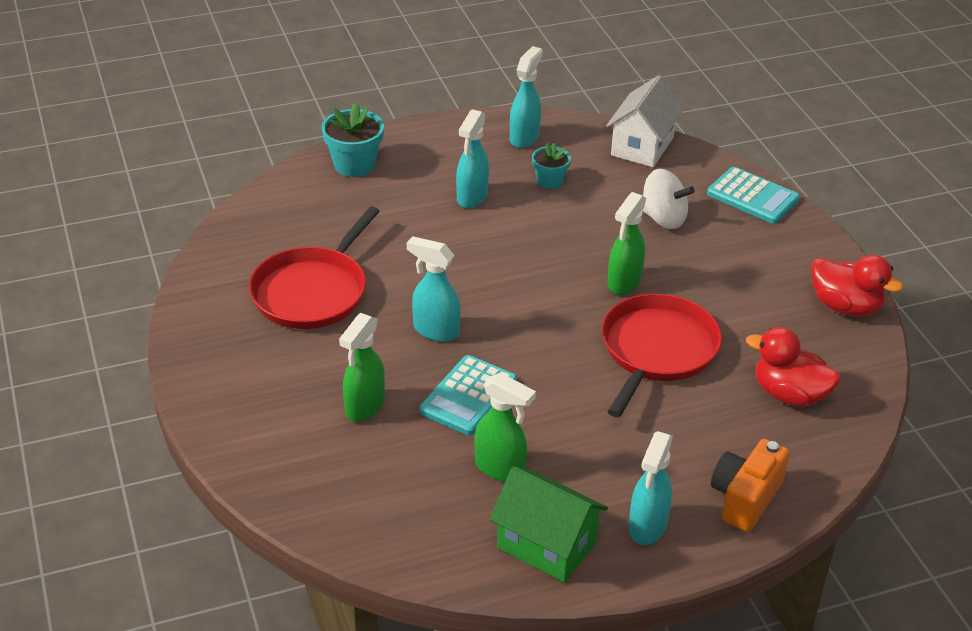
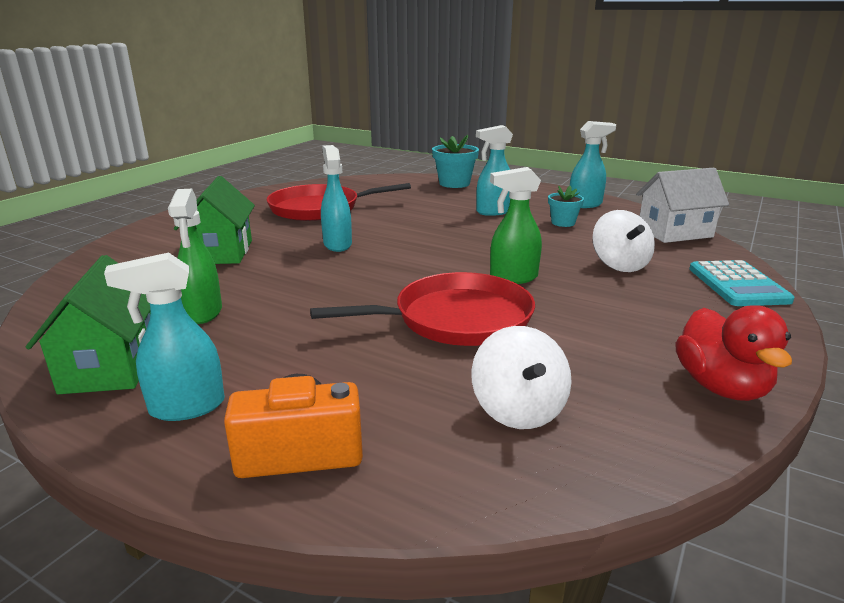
camera: 50 degrees right, 15 degrees down
(364, 407) = (222, 252): green spray bottle -> green house
(468, 396) = (280, 275): turquoise calculator -> none
(789, 394) = (518, 410): red duck -> white spinning top

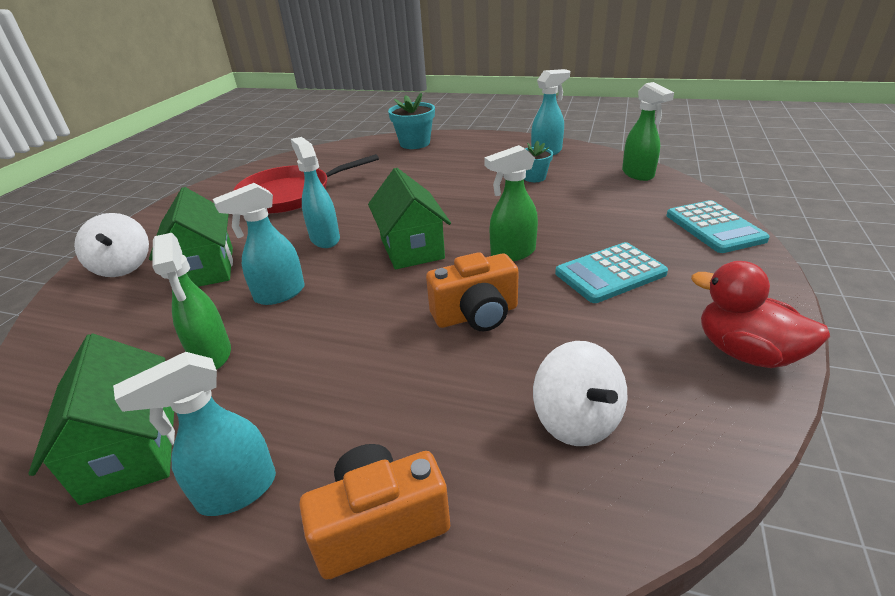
camera: 10 degrees left, 10 degrees up
(416, 261) = (411, 248): none -> green house
(456, 319) = (476, 315): red pan -> orange camera
(493, 212) = (464, 173): turquoise spray bottle -> turquoise spray bottle (279, 294)
(606, 306) = (610, 273): none -> turquoise calculator
(619, 265) = (603, 221): white spinning top -> white spinning top (123, 266)
(674, 232) = (638, 174): white house -> green spray bottle
(721, 387) = (745, 352): red duck -> red duck turned 150 degrees clockwise

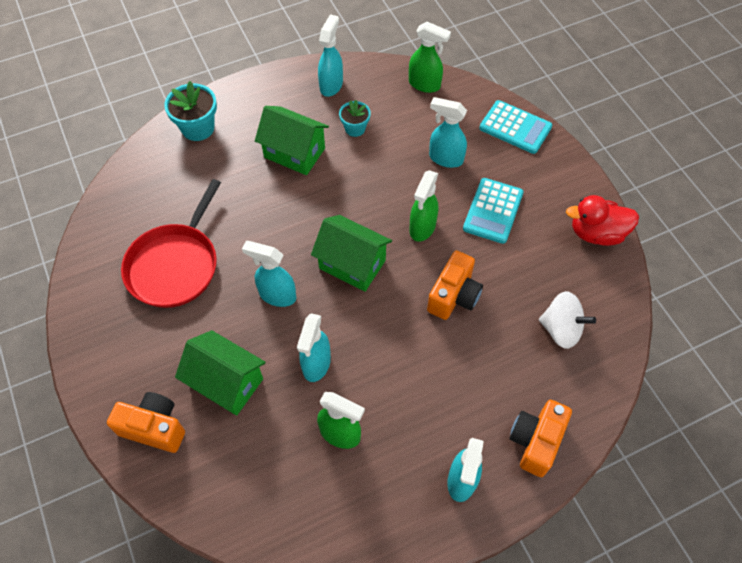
camera: 45 degrees left, 25 degrees up
(123, 266) = (154, 427): white spinning top -> orange camera
(131, 450) = (384, 510): green house -> green house (294, 153)
(601, 220) = (445, 158): none -> turquoise spray bottle

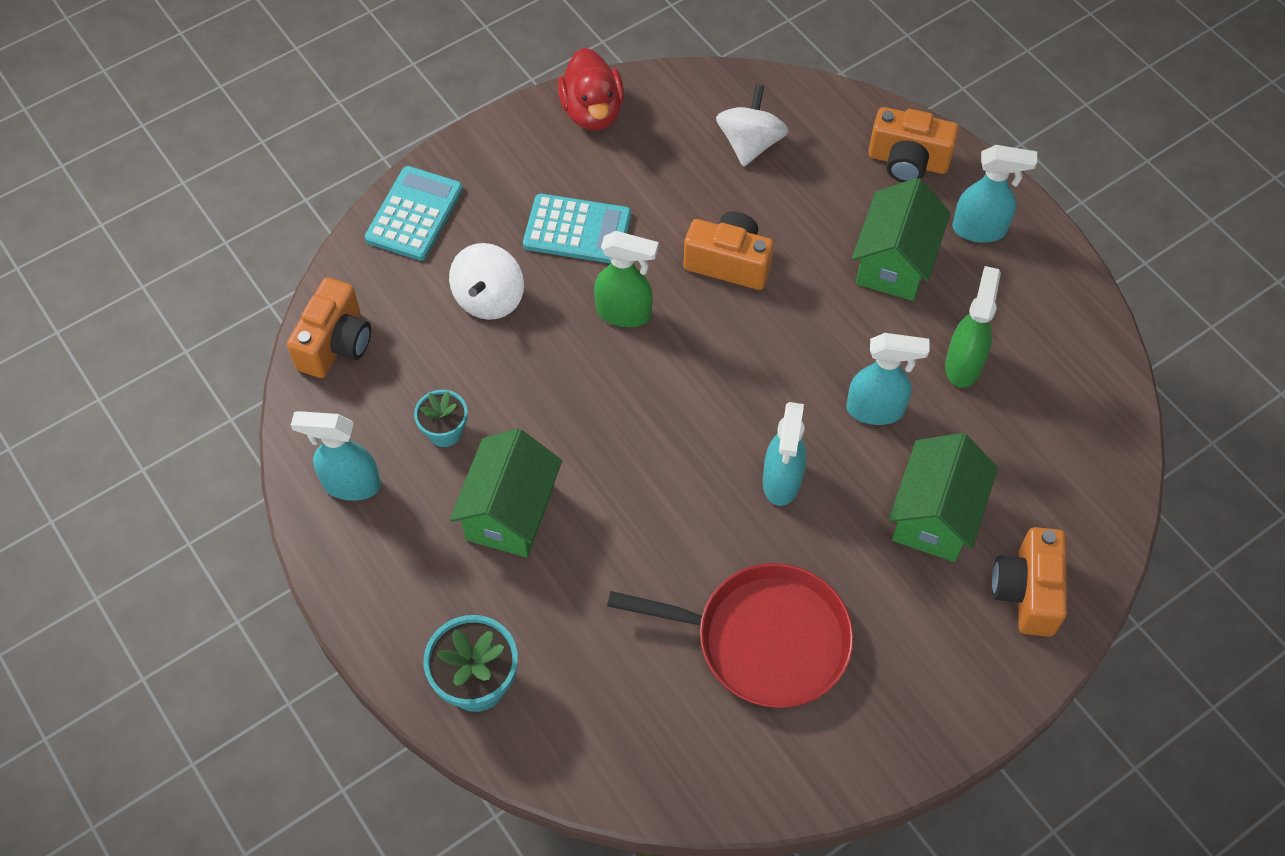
camera: 100 degrees left, 0 degrees up
(352, 264) = (706, 393): green house -> green house (894, 263)
(425, 85) = (336, 344): green spray bottle -> orange camera
(445, 158) = (489, 298): turquoise spray bottle -> white spinning top

